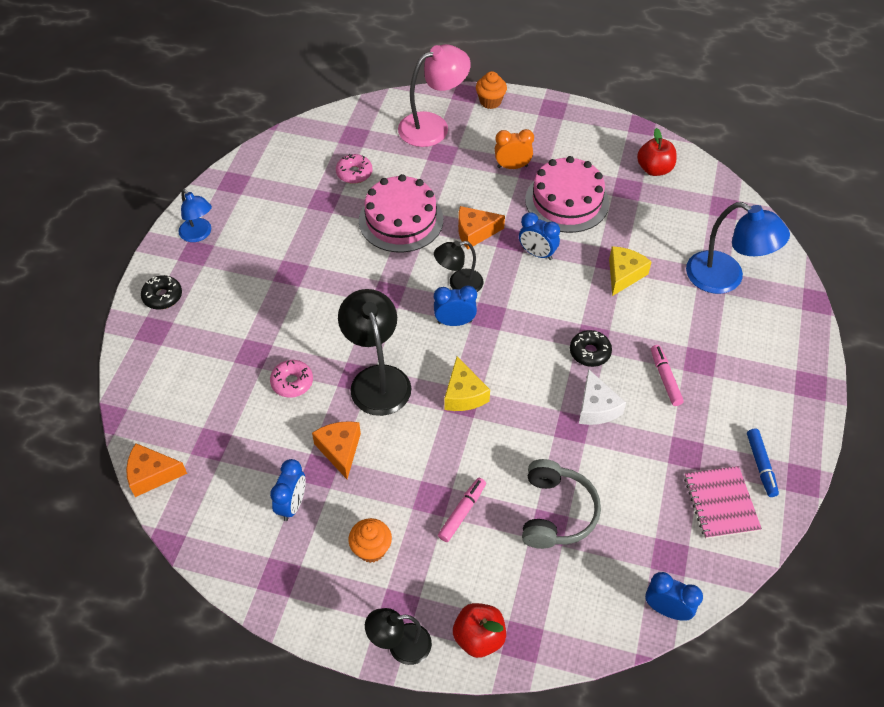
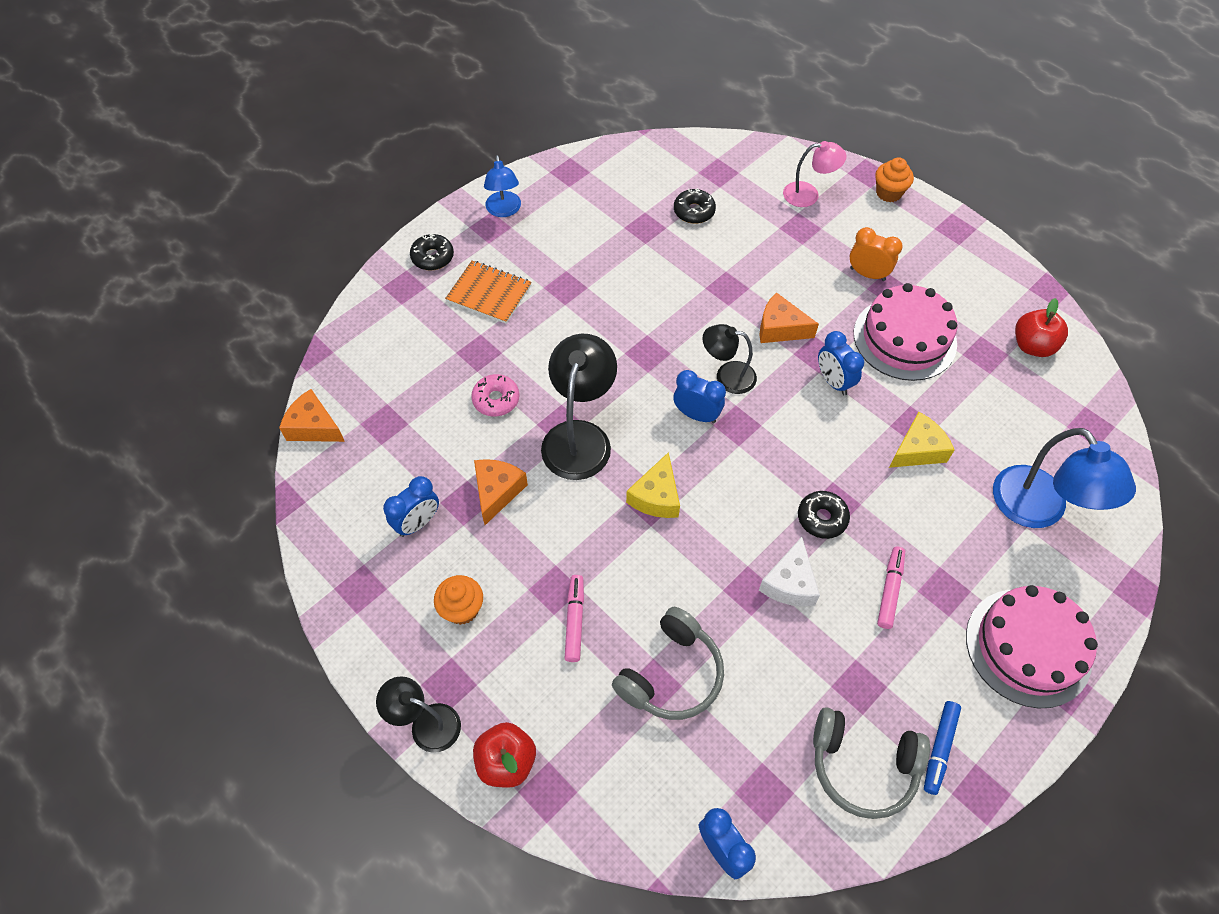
camera: 30 degrees right, 5 degrees up
(231, 304) = (489, 293): none -> orange notebook
(354, 173) = (694, 211): pink donut -> black donut
(401, 220) = (710, 281): pink cake -> pink cake (1028, 647)
(433, 126) = (808, 194): pink lamp -> pink lamp, size x0.60
(462, 512) = (575, 620): pink marker -> pink marker turned 60 degrees counterclockwise
(721, 503) = (862, 766): pink notebook -> grey headphones

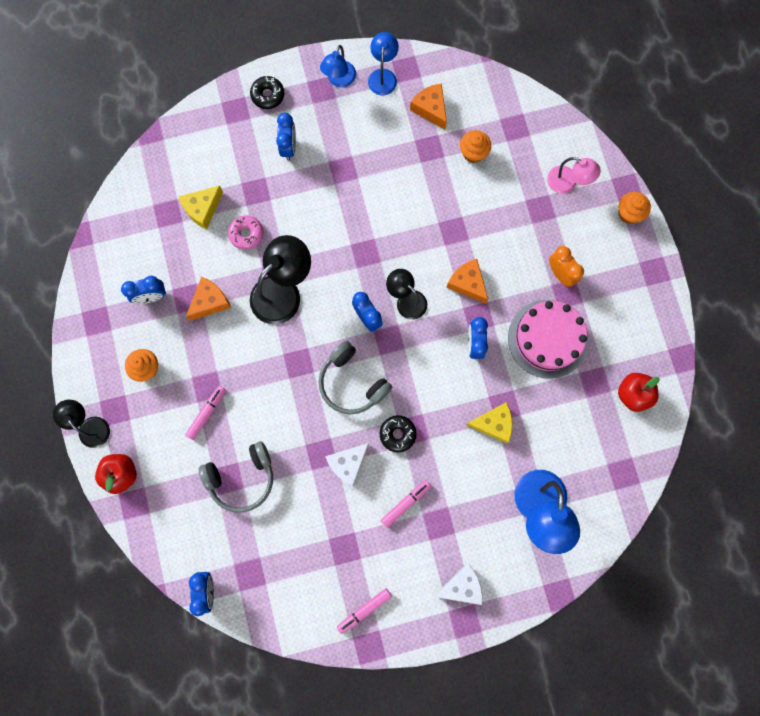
camera: 30 degrees right, 20 degrees up
(314, 426) = (124, 191): orange cheese -> orange cheese (430, 109)
(489, 293) = (288, 147): orange notebook -> blue clock
(549, 187) = (383, 76): none -> blue lamp
(656, 496) = (305, 360): yellow cheese -> yellow cheese (202, 209)
(694, 211) = (473, 153): black donut -> orange cupcake
(862, 766) = (314, 593): grey headphones -> grey headphones (352, 383)
(939, 749) = (364, 610): blue marker -> pink marker
(1028, 647) = (462, 586): pink cake -> white cheese

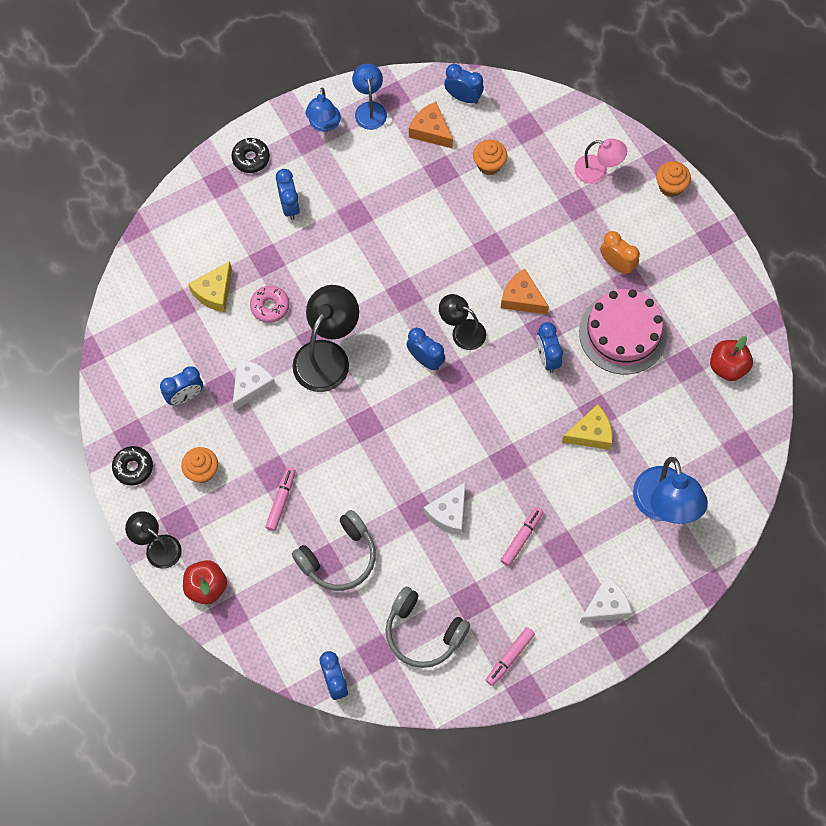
camera: 15 degrees left, 10 degrees down
(210, 302) = (251, 385): orange cheese -> white cheese
(352, 383) = (428, 430): grey headphones -> grey headphones (423, 633)
(397, 434) = (492, 470): black donut -> black donut (133, 467)
(468, 85) = (463, 97): none -> blue clock

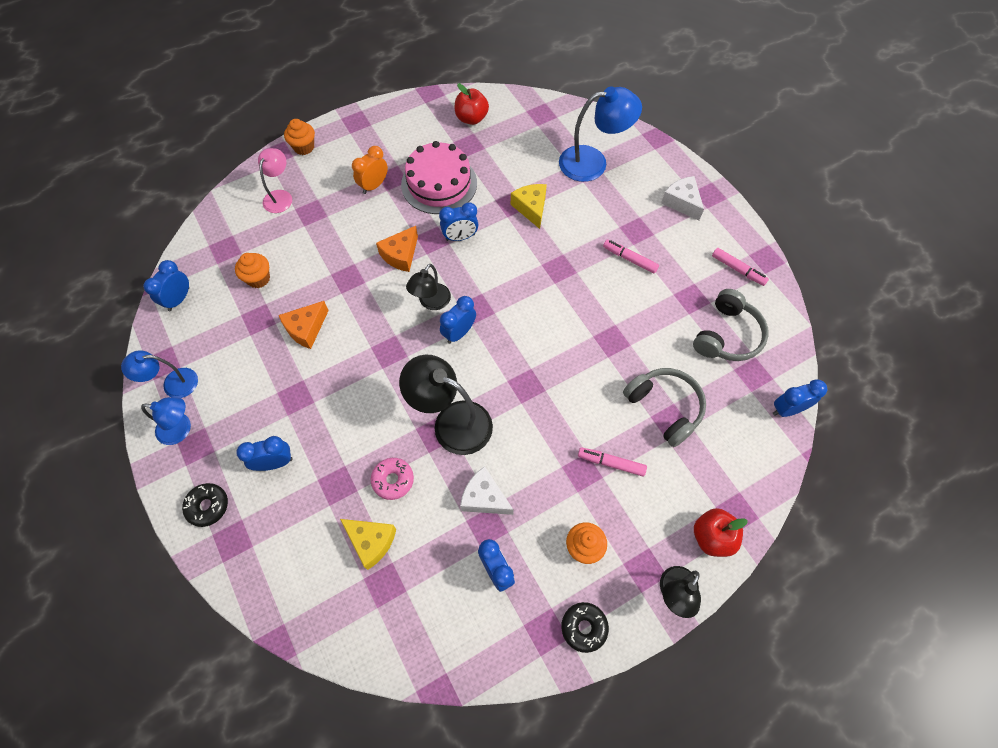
camera: 90 degrees left, 5 degrees down
(430, 131) = (211, 328): orange cheese -> orange cheese (306, 329)
(448, 513) = (612, 314): white cheese -> none

